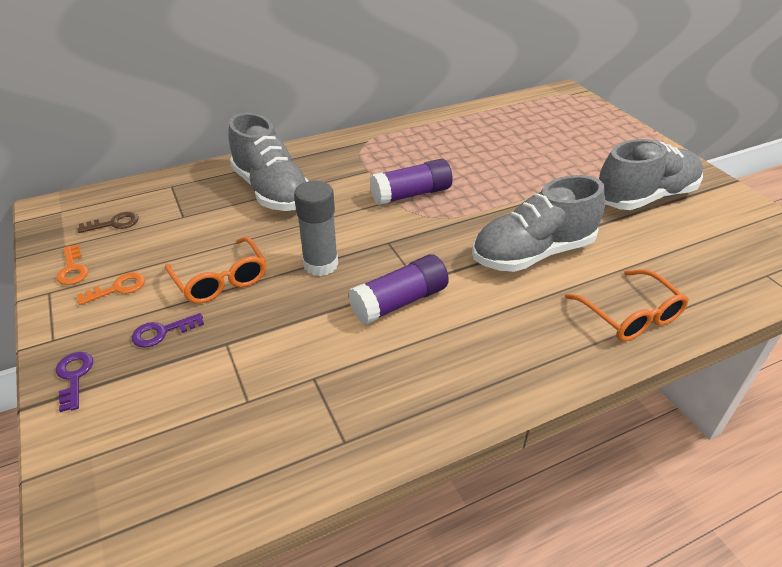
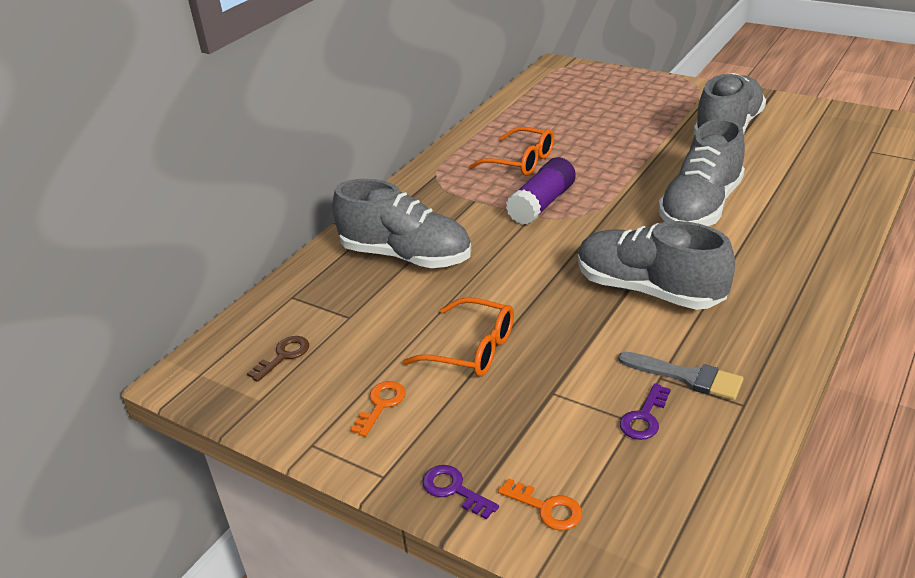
camera: 30 degrees left, 5 degrees down
(72, 269) = (305, 414): orange key -> orange key (546, 508)
(162, 332) = (482, 414): purple key -> purple key (644, 417)
(320, 264) = (544, 294): grey glue stick -> none
(333, 390) = (687, 377): none -> grey brush
(399, 302) = (649, 290): purple glue stick -> grey shoe
(630, 315) = (821, 219): orange glasses -> orange glasses (521, 161)

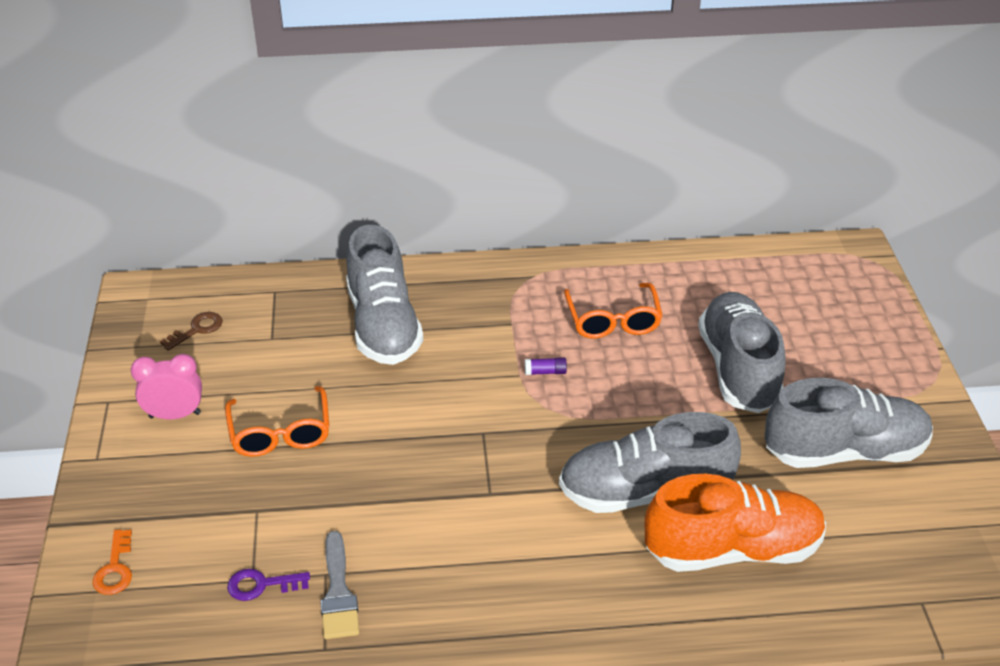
camera: 50 degrees right, 5 degrees up
(283, 356) = (197, 329): brown key -> brown key turned 45 degrees counterclockwise
(381, 405) = (175, 415): orange key -> pink clock
(454, 490) = (105, 505): purple key -> none
(542, 204) = (545, 372): purple glue stick -> purple glue stick, size x0.42
(649, 290) = (456, 512): grey shoe -> grey shoe (738, 369)
(780, 194) = (732, 550): none -> orange shoe

